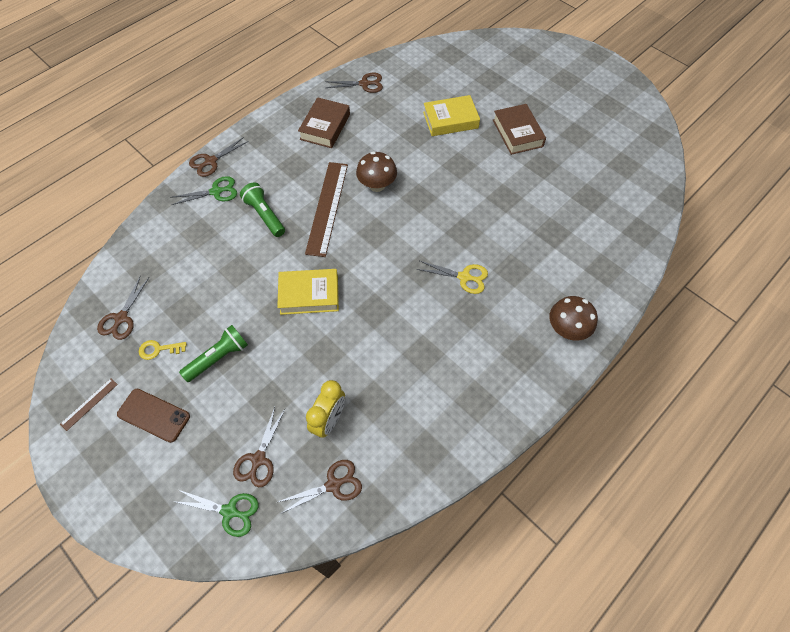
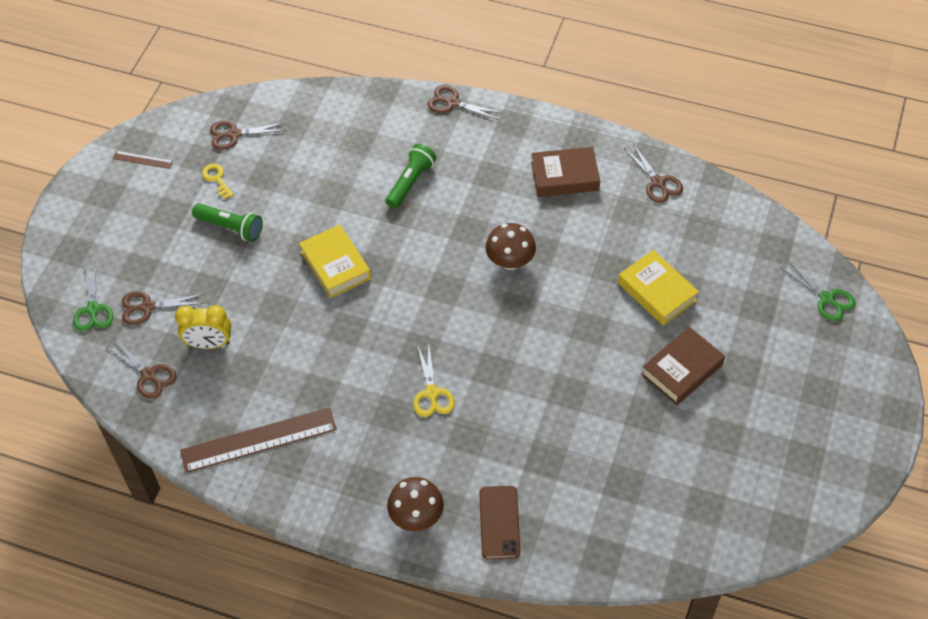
camera: 65 degrees right, 5 degrees down
(154, 415) = (153, 210): brown phone -> brown phone (499, 522)
(216, 192) = (416, 128): green scissors -> green scissors (826, 299)
(327, 207) = (452, 230): brown ruler -> brown ruler (258, 439)

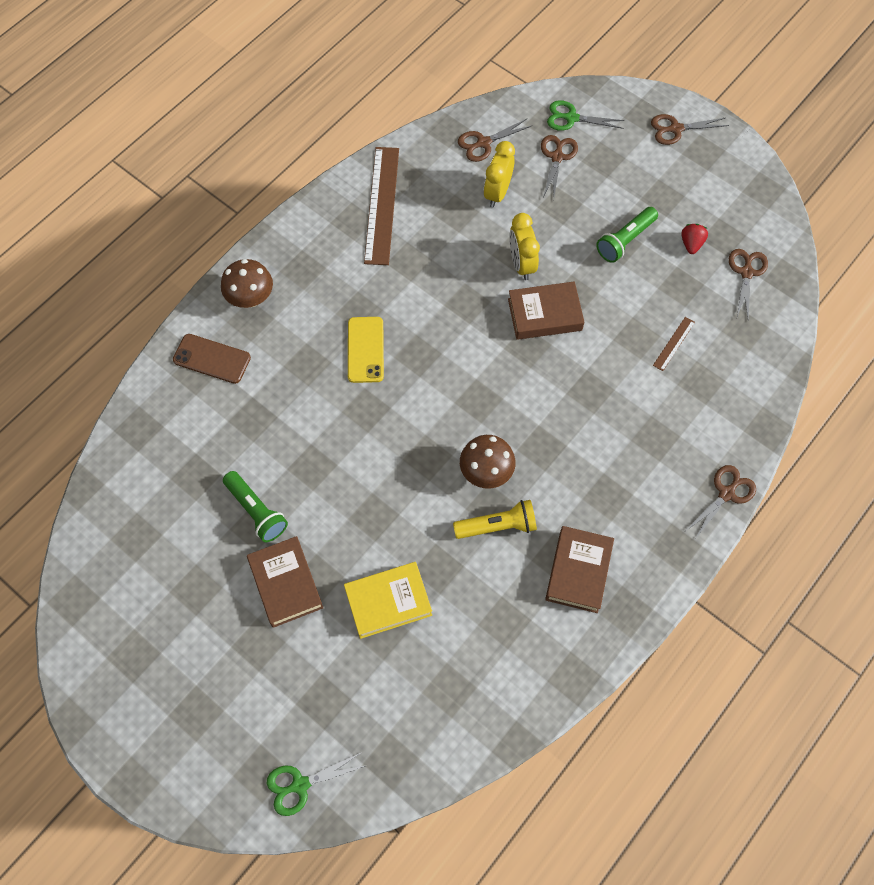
camera: 110 degrees right, 10 degrees up
(142, 160) = (737, 189): brown ruler -> brown ruler (673, 343)
(217, 179) = (691, 244): yellow key -> red strawberry
(287, 299) = (521, 264): none -> yellow clock
(335, 265) = (544, 314): yellow book -> brown book
(410, 182) = (625, 413): green flashlight -> green flashlight (256, 511)
(432, 393) = (365, 350): yellow scissors -> yellow phone
(554, 239) = (497, 526): none -> yellow flashlight
(658, 182) = (532, 671): brown scissors -> brown scissors (675, 129)

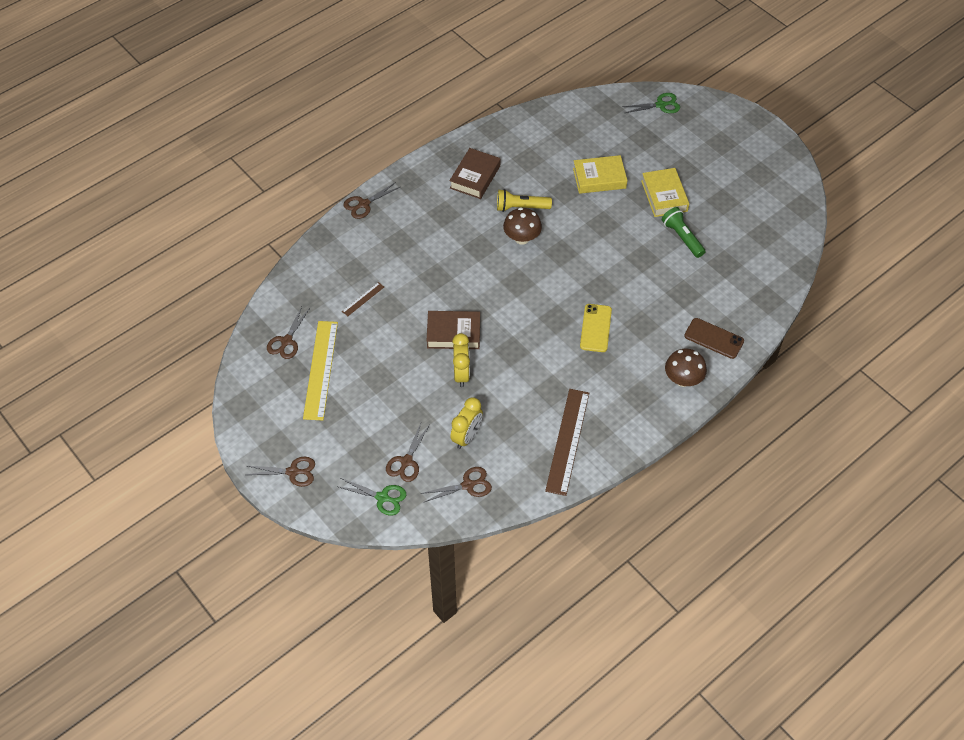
camera: 170 degrees left, 10 degrees down
(286, 584) = (664, 196): brown book -> yellow book
(625, 240) = (372, 380): green flashlight -> none
(691, 244) = (320, 369): red strawberry -> yellow ruler

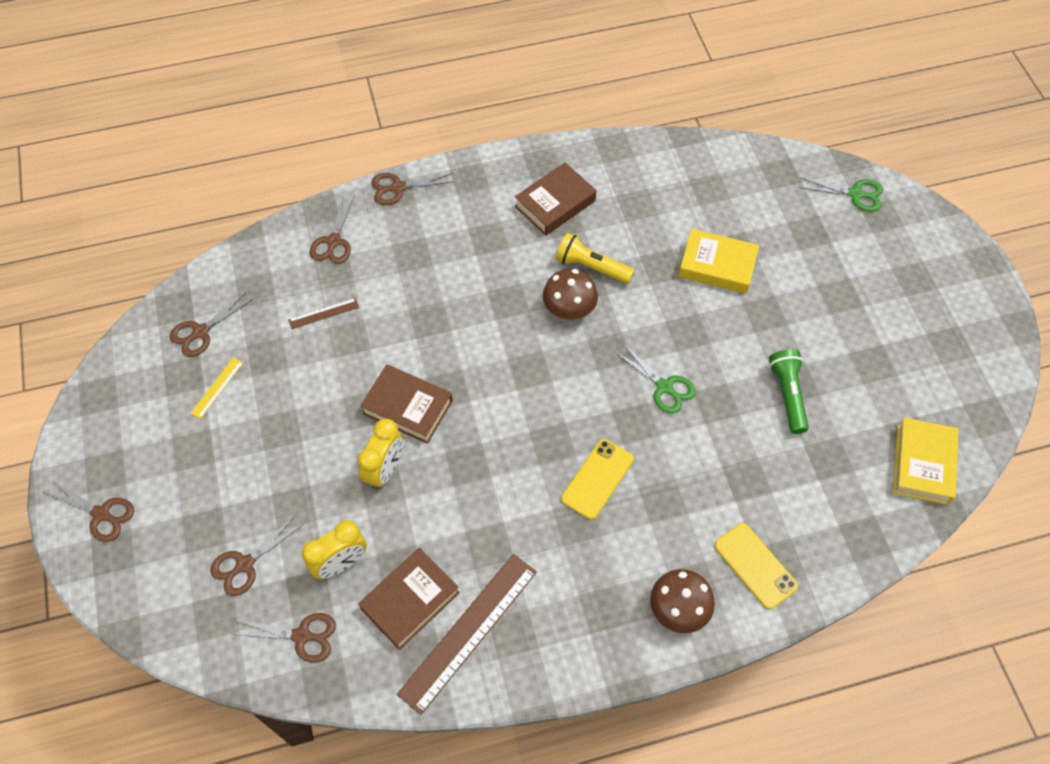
camera: 25 degrees right, 5 degrees up
(320, 369) = (217, 387): yellow ruler -> yellow ruler, size x0.45
(341, 253) = (334, 241): none -> brown scissors
(382, 497) = (185, 602): green scissors -> green scissors (664, 387)
(522, 439) = (410, 601): none -> brown book
(664, 196) = (793, 324): yellow book -> yellow book (922, 464)
(714, 338) = (755, 566): brown phone -> yellow phone

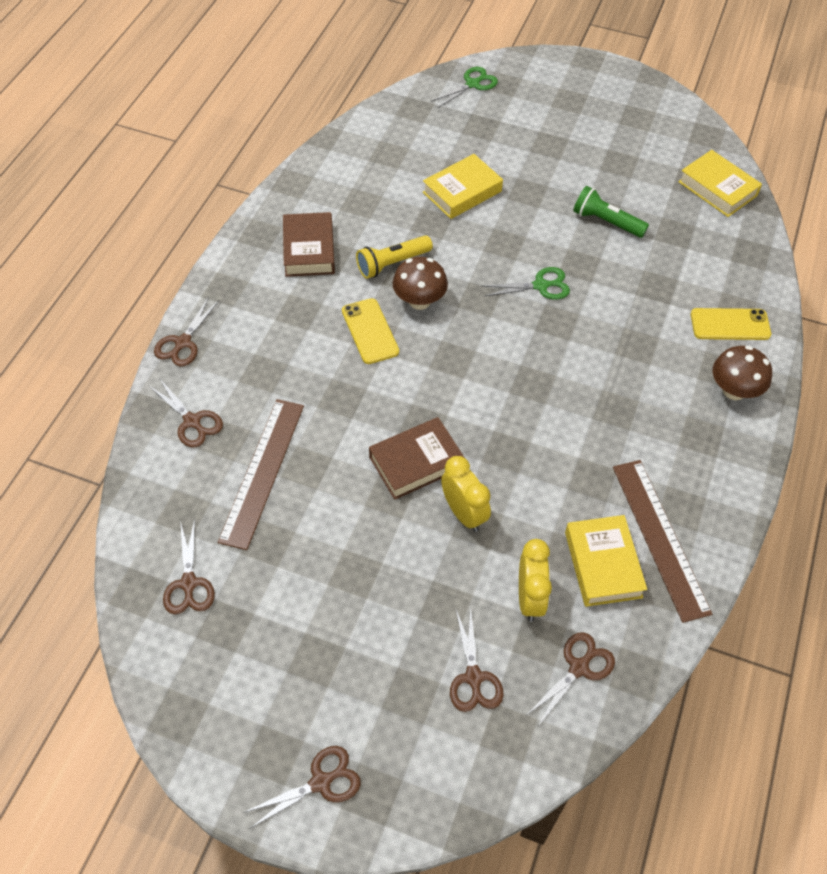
camera: 55 degrees left, 5 degrees down
(217, 387) = (265, 602): yellow ruler -> none
(324, 313) = (263, 472): brown ruler -> brown ruler, size x2.24
(410, 601) = (603, 564): brown book -> yellow book
(597, 479) = (588, 374): yellow phone -> yellow phone (370, 331)

